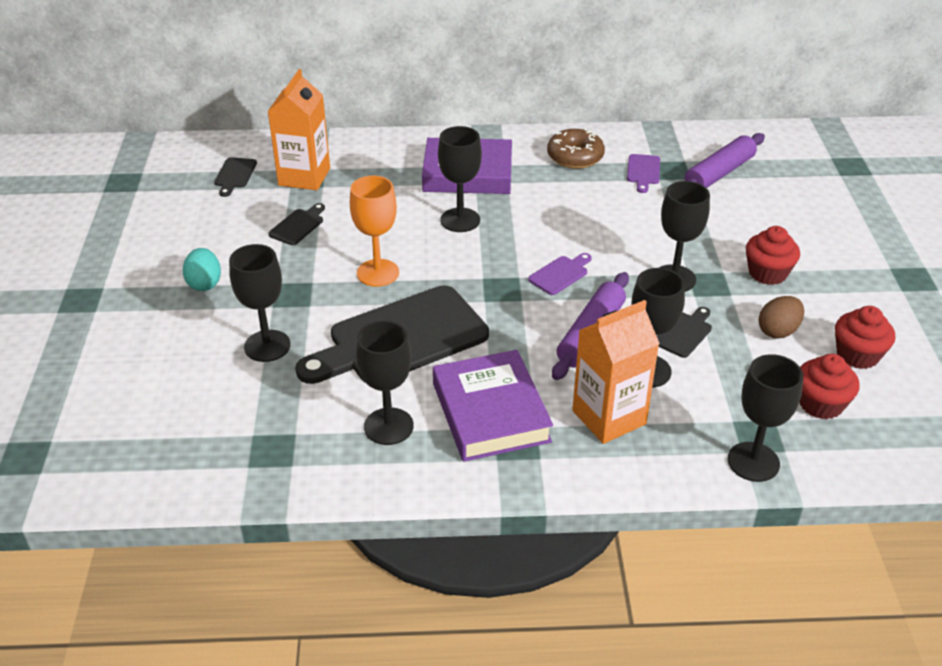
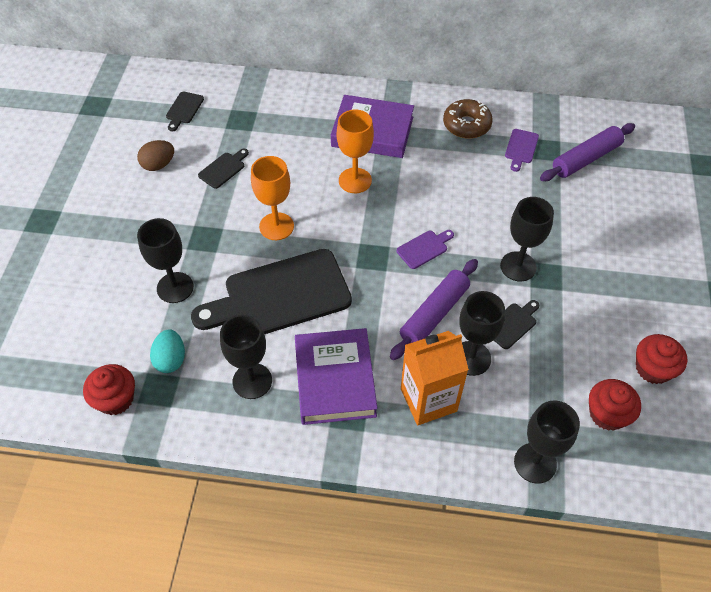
camera: 10 degrees right, 15 degrees up
(204, 283) = (139, 218): turquoise egg -> turquoise egg (171, 359)
(304, 177) = (238, 118): orange carton -> none
(460, 220) = (355, 180): black goblet -> orange goblet
(767, 273) = (599, 271): red cupcake -> red cupcake (116, 399)
(778, 331) = (591, 334): brown egg -> brown egg (158, 165)

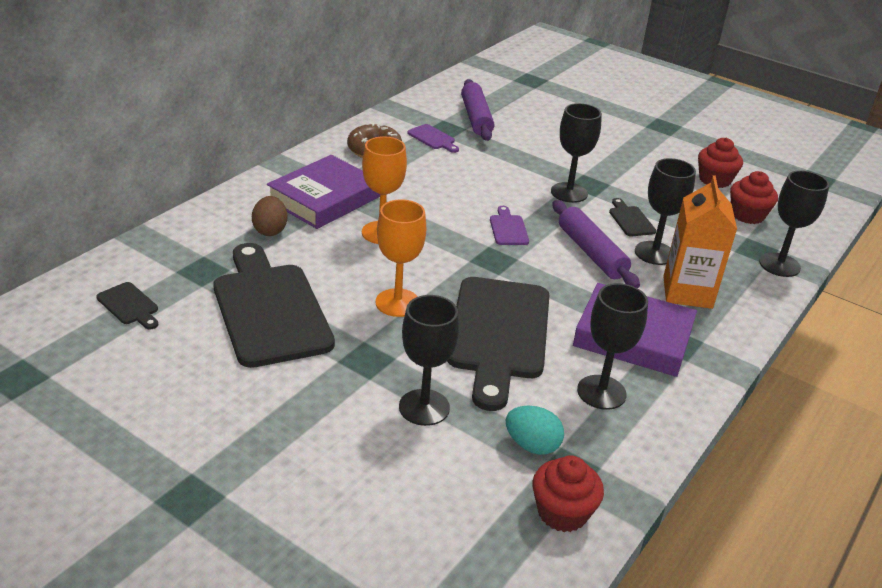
camera: 65 degrees left, 20 degrees down
(158, 165) = (204, 357): brown egg -> brown egg (270, 230)
(223, 169) = (269, 309): black cutting board -> black cutting board, size x2.43

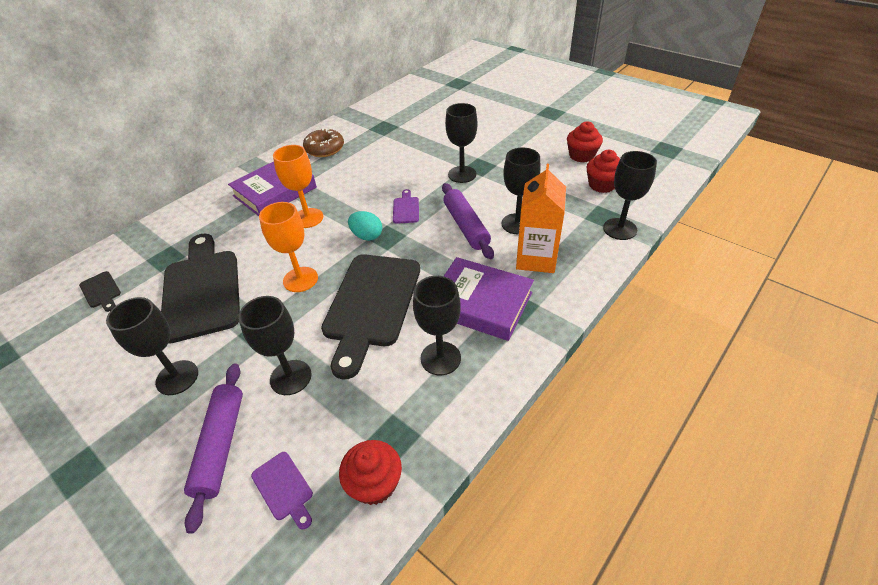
camera: 10 degrees right, 10 degrees up
(270, 230) = (226, 221): brown egg -> none
(277, 404) = (177, 377): none -> black goblet
(433, 138) = (371, 136): purple cutting board -> purple cutting board (284, 488)
(476, 118) = (408, 117): purple rolling pin -> purple rolling pin (221, 445)
(532, 445) = (368, 413): turquoise egg -> turquoise egg (367, 236)
(630, 220) = (505, 195): black cutting board -> none

